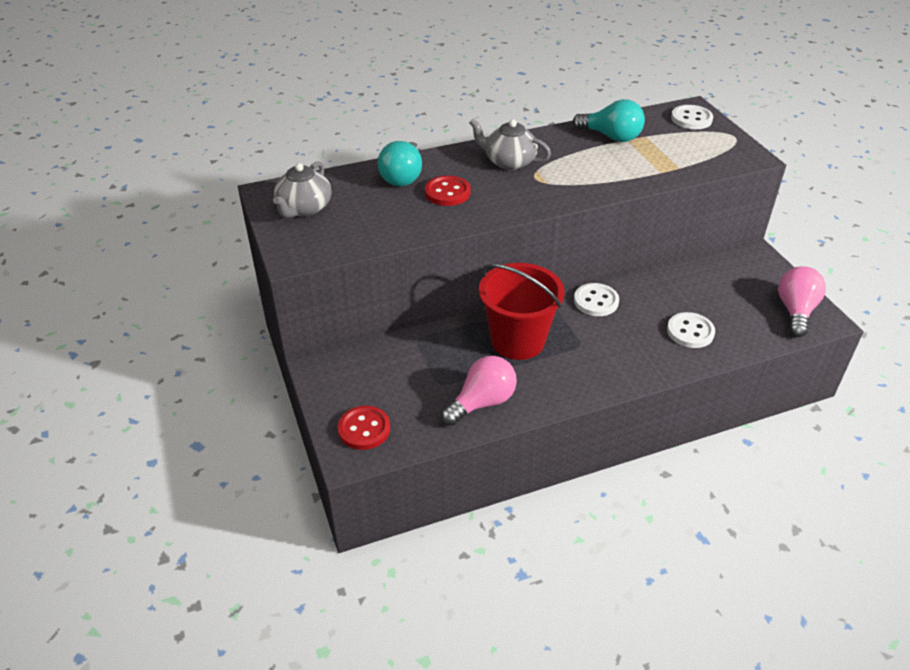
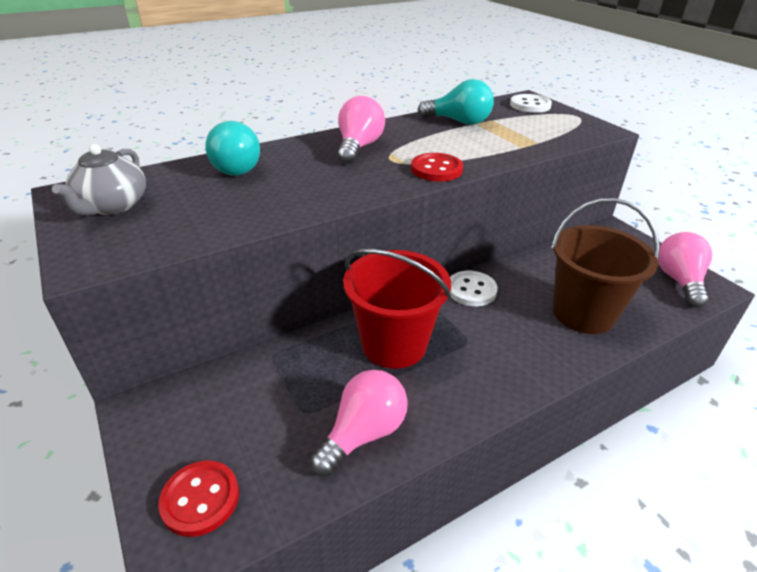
camera: 10 degrees left, 5 degrees down
(447, 192) = (293, 179): red button -> red button (436, 169)
(509, 162) = (358, 147): grey teapot -> pink light bulb
(690, 332) = (583, 313): white button -> brown bucket

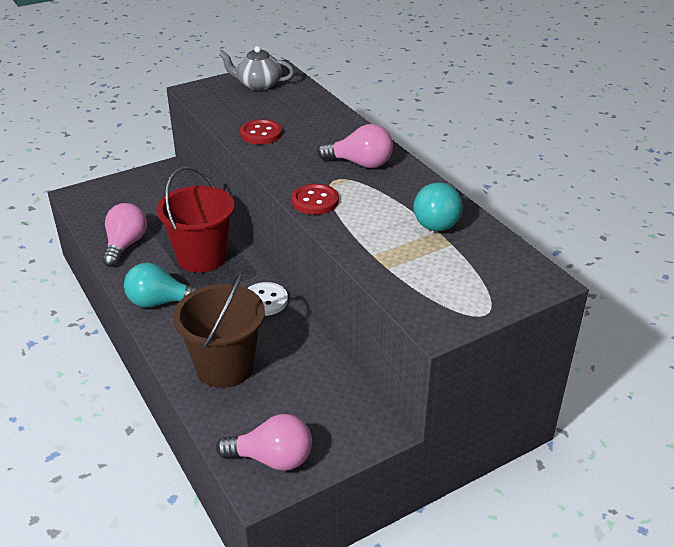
camera: 90 degrees right, 0 degrees up
(200, 499) = (100, 197): red button -> red button (261, 134)
(240, 167) = (316, 117): turquoise light bulb -> turquoise light bulb (160, 302)
(363, 433) = (125, 245): pink light bulb -> pink light bulb turned 120 degrees counterclockwise
(530, 105) = (513, 279): white button -> none

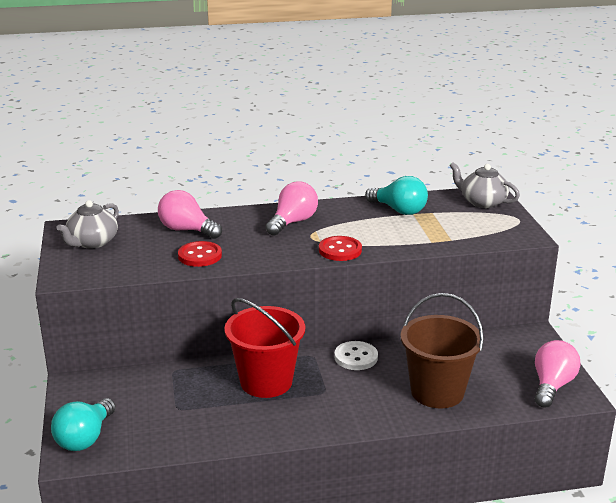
camera: 70 degrees left, 10 degrees down
(125, 245) = (210, 428): pink light bulb -> pink light bulb (187, 230)
(160, 302) = (325, 416): turquoise light bulb -> turquoise light bulb (85, 438)
(512, 277) = (482, 202): none -> grey teapot

